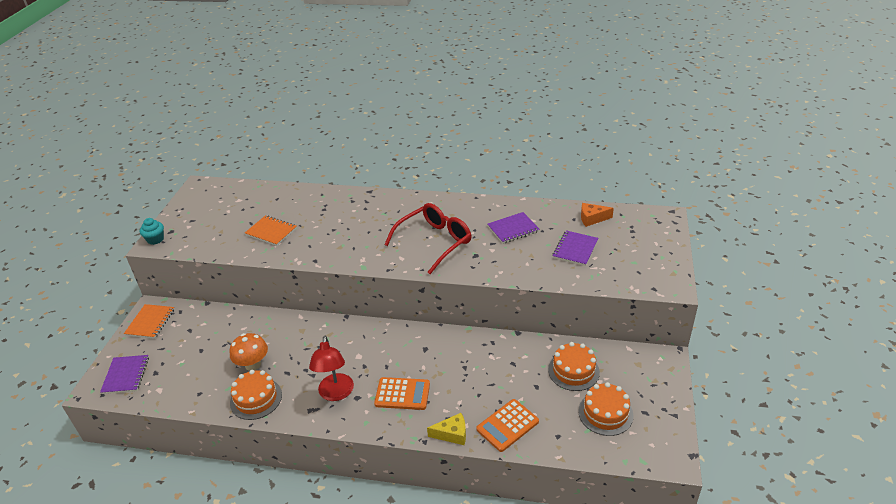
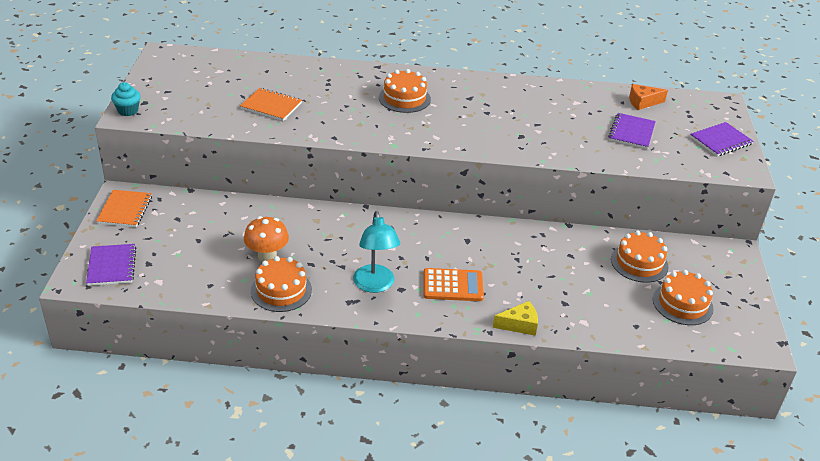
camera: 10 degrees left, 0 degrees up
(336, 394) = (375, 285): red lamp -> turquoise lamp
(384, 221) = (404, 98): none -> orange cake
(435, 242) = (470, 121): red glasses -> none
(507, 425) = (579, 316): orange calculator -> none
(513, 229) = (556, 110): purple notebook -> purple notebook (721, 141)

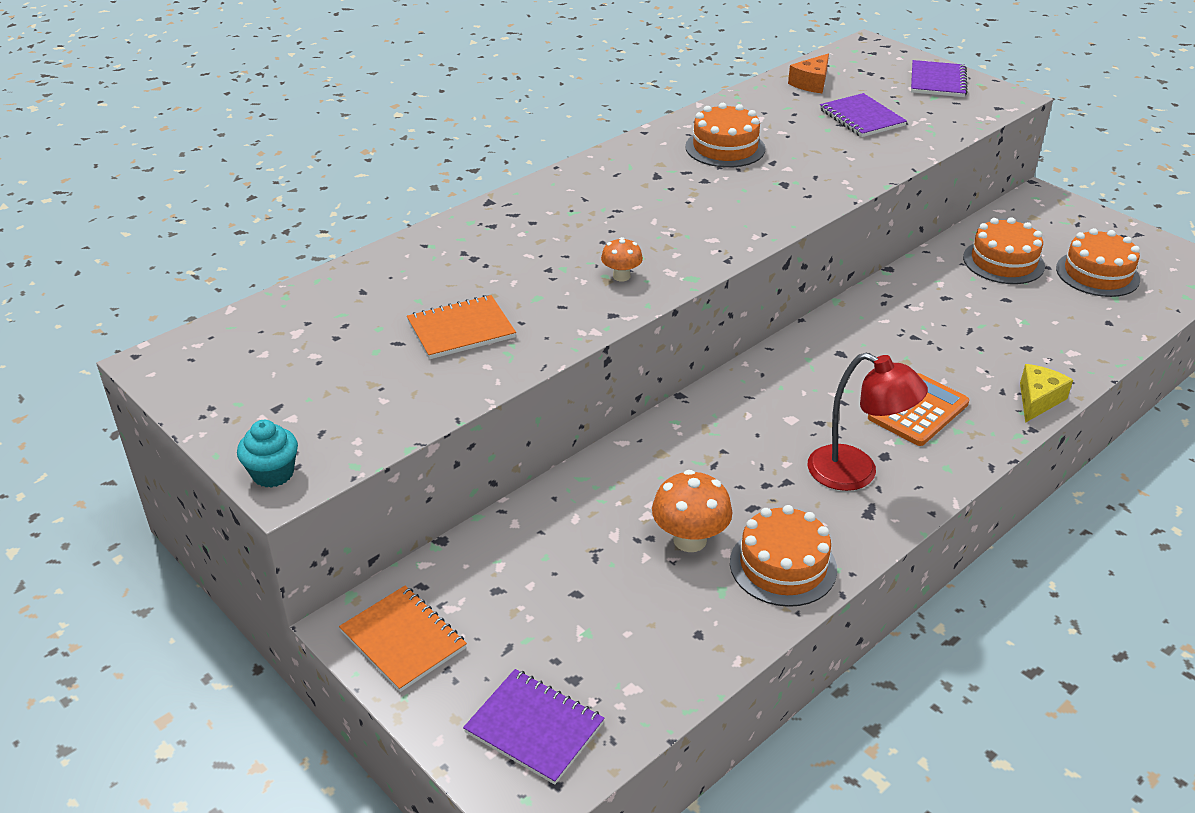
camera: 45 degrees left, 0 degrees up
(368, 126) = (621, 276): none -> orange mushroom
(375, 285) = (856, 473): turquoise lamp -> red lamp
(404, 98) = (594, 219): orange cake -> orange cake (725, 148)

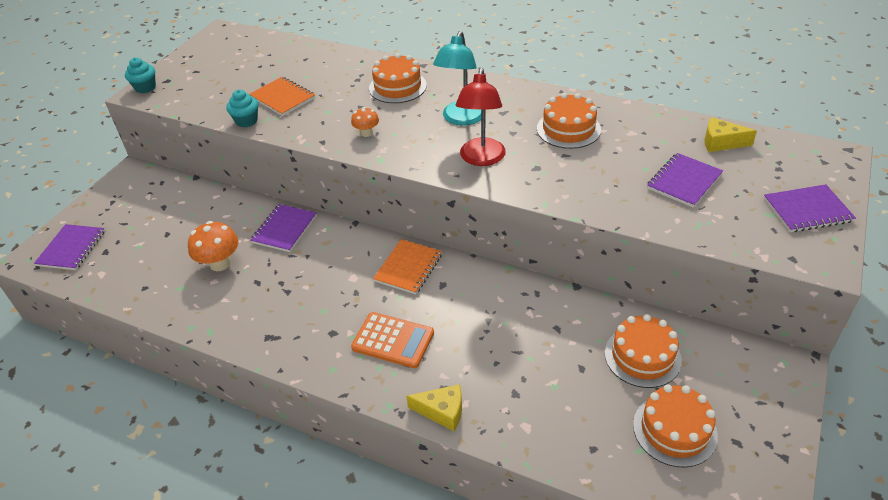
camera: 70 degrees right, 5 degrees up
(403, 640) = (123, 189): orange notebook -> orange notebook (408, 268)
(497, 373) = (246, 121): none -> turquoise cupcake
(647, 204) = (461, 119): none -> turquoise lamp
(651, 462) = (284, 229): none -> purple notebook
(783, 566) = (208, 308): orange cake -> orange cake (397, 87)
(811, 83) = (721, 142): orange cheese -> yellow cheese
(856, 473) = (307, 322): red lamp -> red lamp (481, 159)

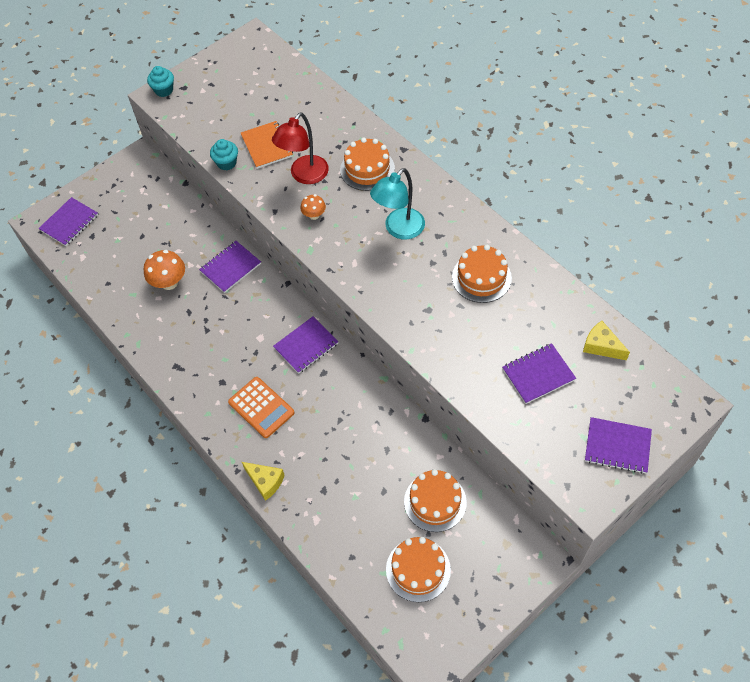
camera: 25 degrees right, 15 degrees up
(408, 268) = (306, 346): orange notebook -> purple notebook
(481, 159) = (389, 282): red lamp -> red lamp (304, 176)

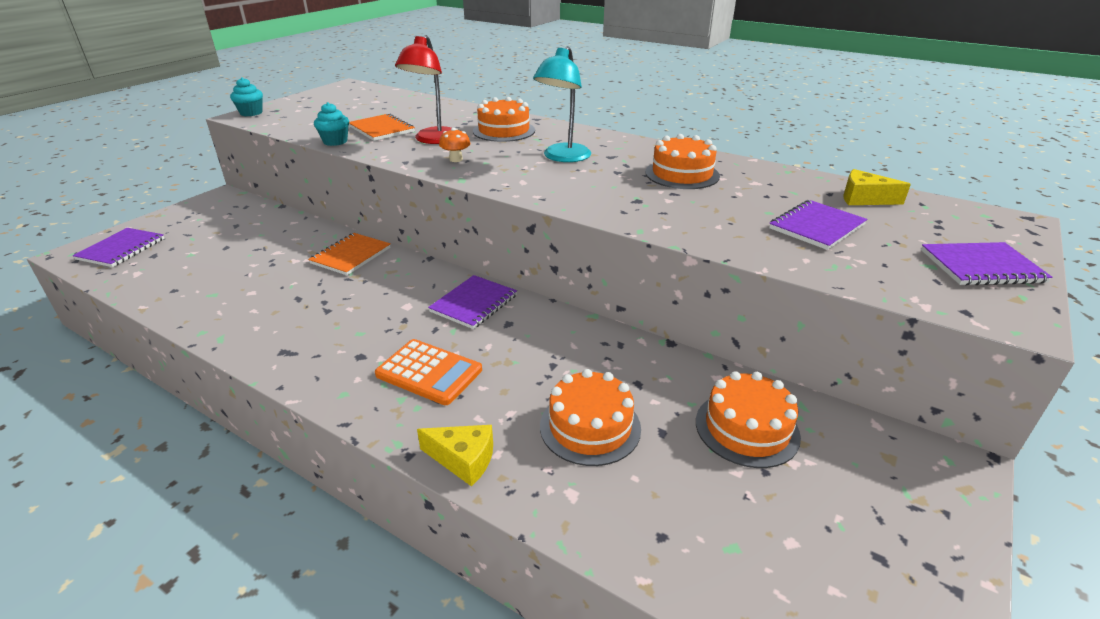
camera: 20 degrees left, 25 degrees down
(169, 282) = (266, 278): orange mushroom -> none
(230, 267) = (351, 255): purple notebook -> orange notebook
(418, 569) = (785, 527): orange cake -> orange cake (590, 427)

